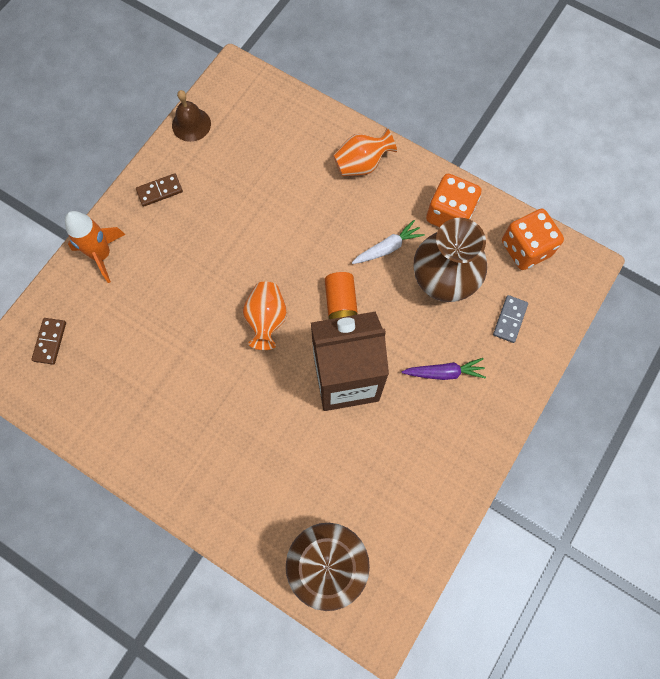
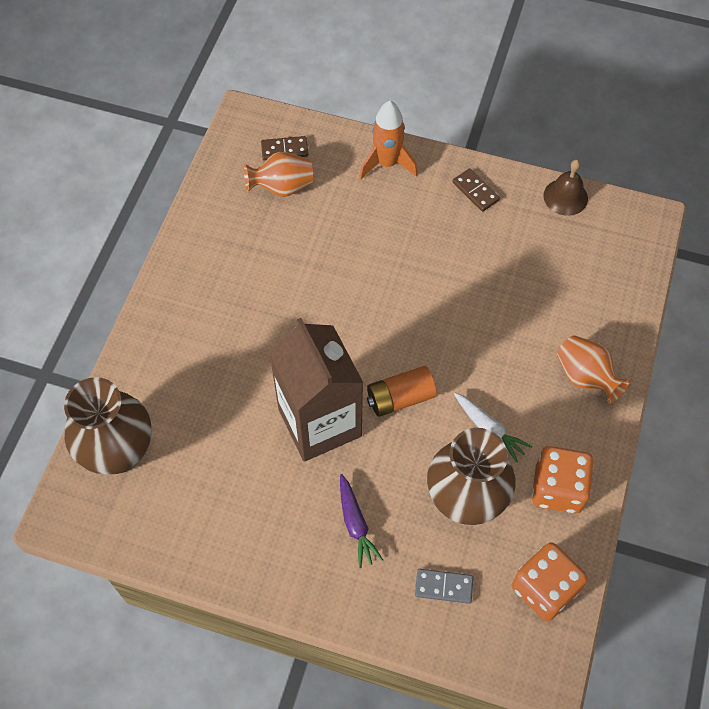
camera: 75 degrees right, 10 degrees down
(266, 320) = (363, 328): orange vase -> orange vase (282, 187)

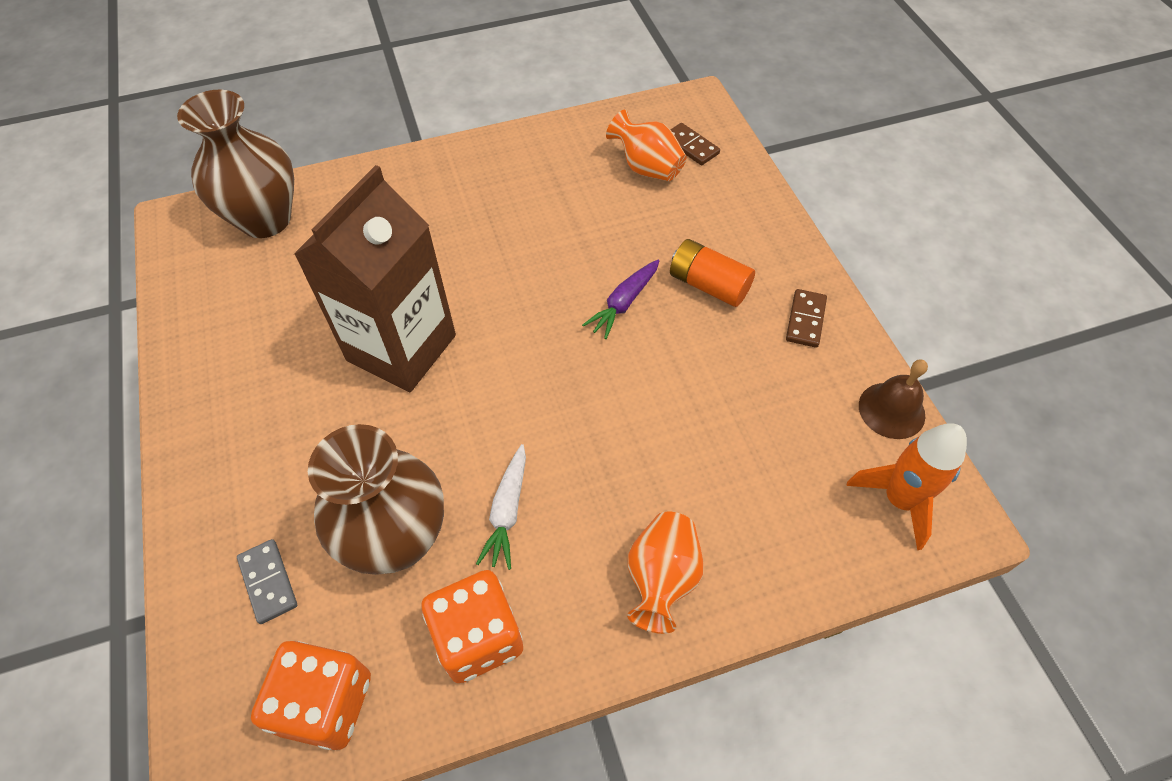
camera: 55 degrees right, 5 degrees down
(356, 524) = (299, 448): purple carrot -> purple carrot (624, 303)
(387, 163) = (758, 227): orange rocket -> orange rocket (899, 500)
(400, 398) = (483, 401): orange battery -> orange battery (708, 285)

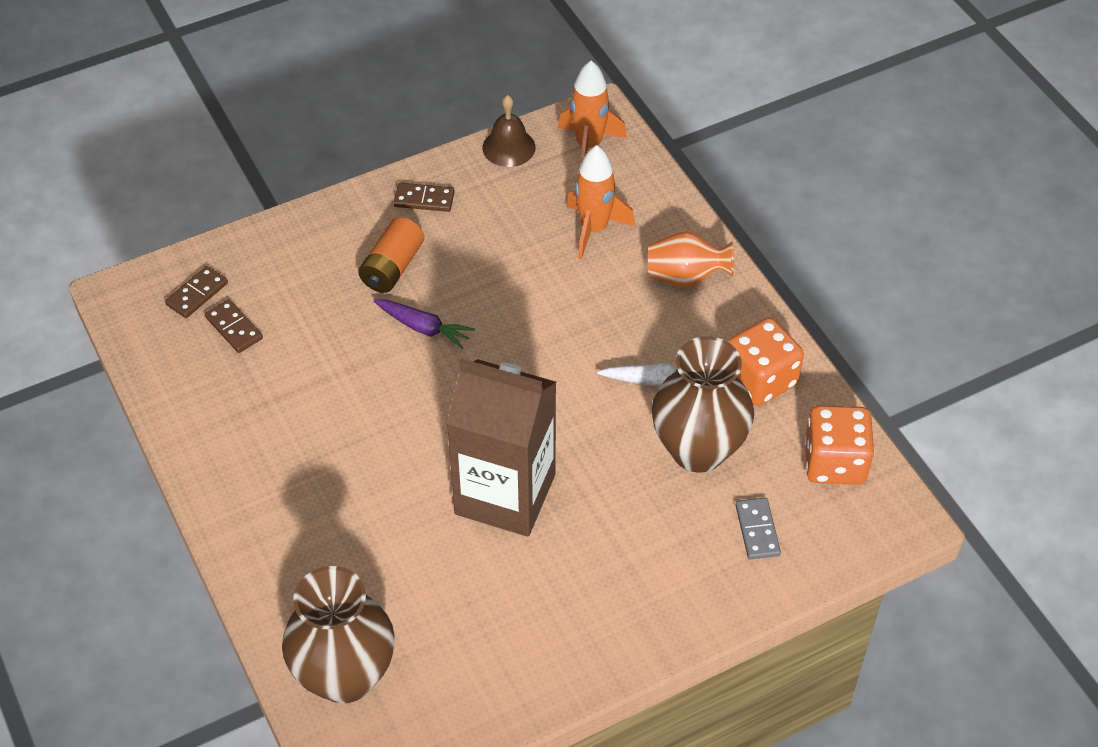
camera: 100 degrees left, 5 degrees down
(268, 582) = (757, 530): grey domino -> grey domino turned 60 degrees counterclockwise
(647, 168) = (234, 328): orange vase -> brown domino
(751, 483) = (594, 229): none -> orange rocket

